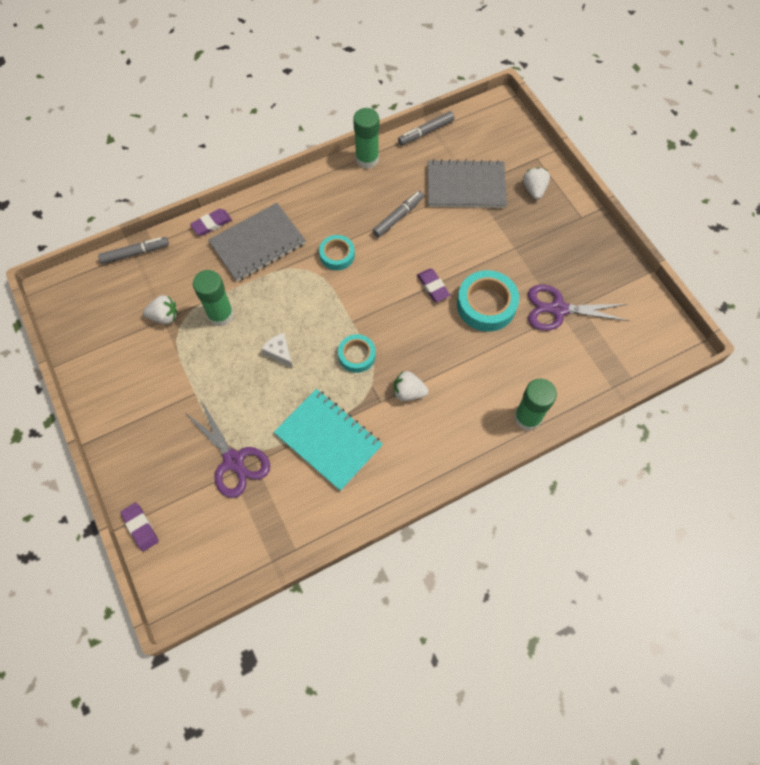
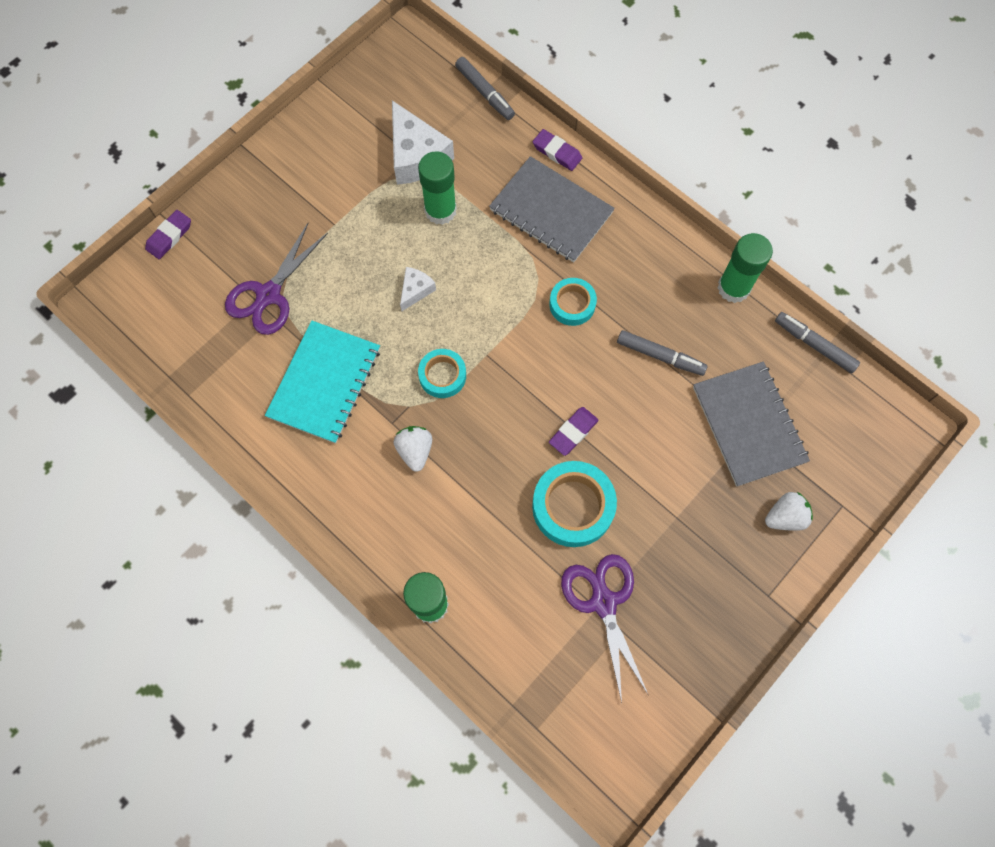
camera: 70 degrees right, 5 degrees up
(164, 316) = (416, 156): white strawberry -> white cheese

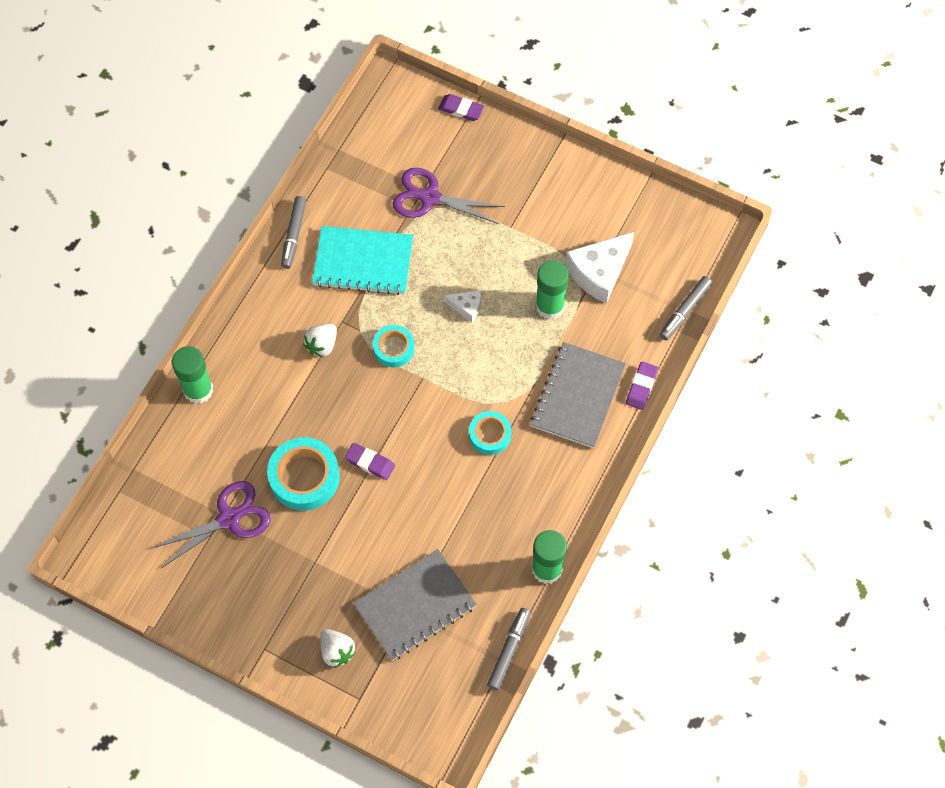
camera: 75 degrees right, 5 degrees down
(415, 451) = (322, 345): white strawberry -> white strawberry turned 150 degrees clockwise
(660, 356) = (460, 519): grey marker -> grey marker (294, 235)

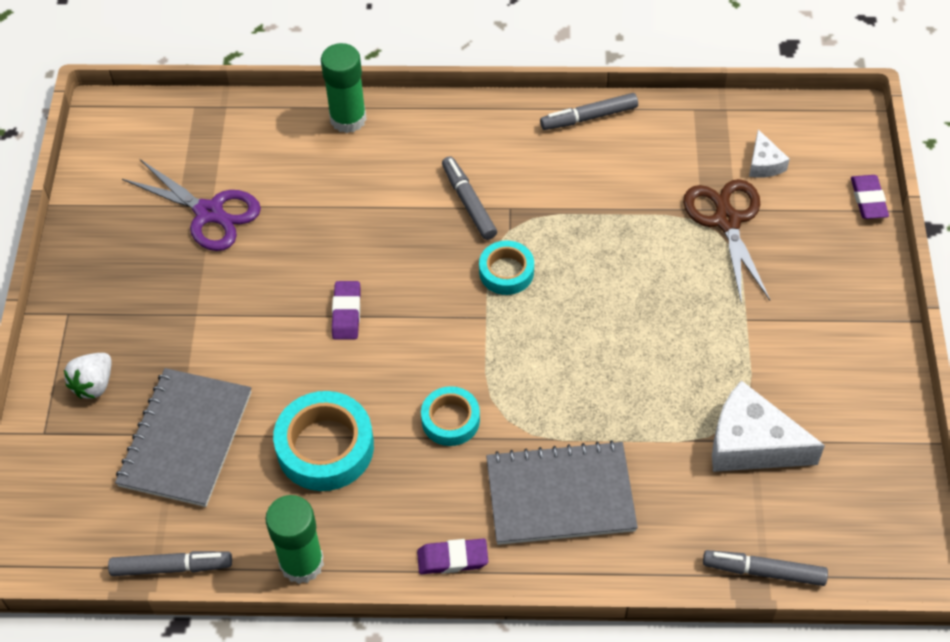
camera: 65 degrees right, 10 degrees down
(304, 477) = (295, 258): turquoise tape -> turquoise tape (325, 447)
(322, 345) = (468, 203): white strawberry -> grey marker
(363, 262) = (598, 194): turquoise notebook -> none
(415, 606) = (185, 439): grey notebook -> grey notebook turned 75 degrees clockwise
(429, 198) = (727, 220): purple scissors -> brown scissors
(466, 307) = (607, 321): white cheese -> white cheese (764, 163)
(550, 306) = (666, 409): green glue stick -> none
(641, 387) = (618, 565): purple eraser -> purple eraser (452, 559)

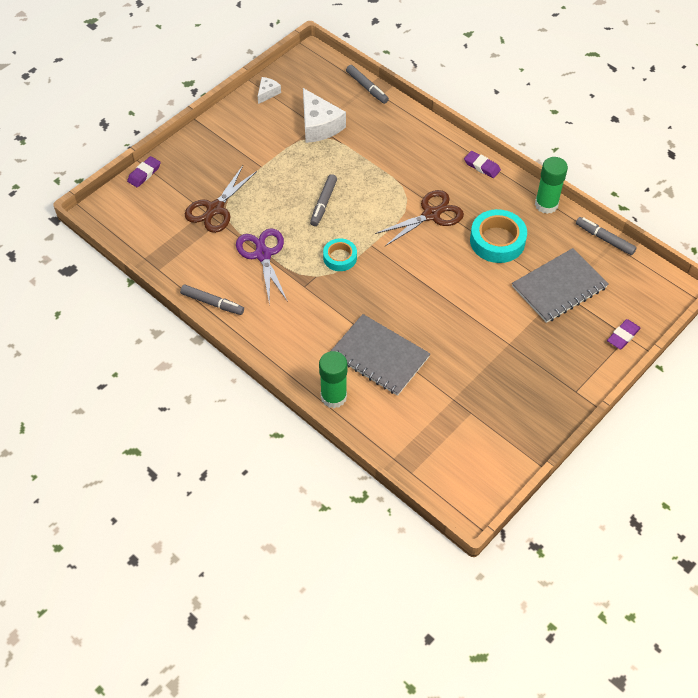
camera: 140 degrees left, 0 degrees up
(94, 384) = (586, 343): white strawberry -> none
(209, 213) = (457, 395): purple scissors -> purple scissors (263, 254)
(346, 313) = (434, 292): purple eraser -> purple eraser (623, 336)
(450, 420) = (431, 214): turquoise tape -> brown scissors
(468, 203) = (321, 303): grey marker -> grey marker (323, 203)
(560, 495) = (415, 159): grey notebook -> grey notebook (379, 356)
(764, 163) = (164, 220): white cheese -> white cheese (267, 93)

